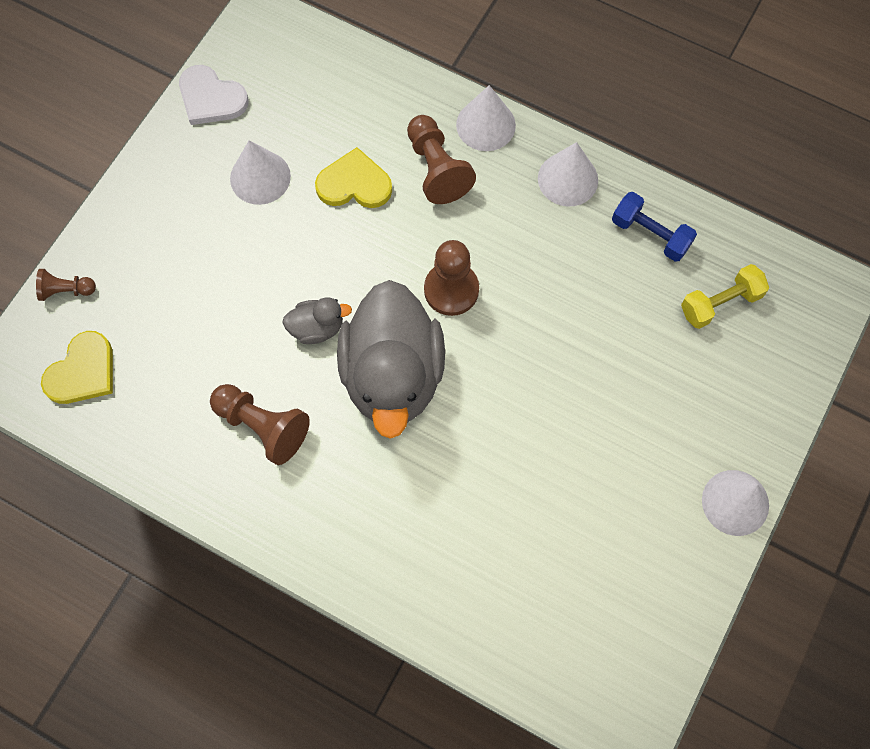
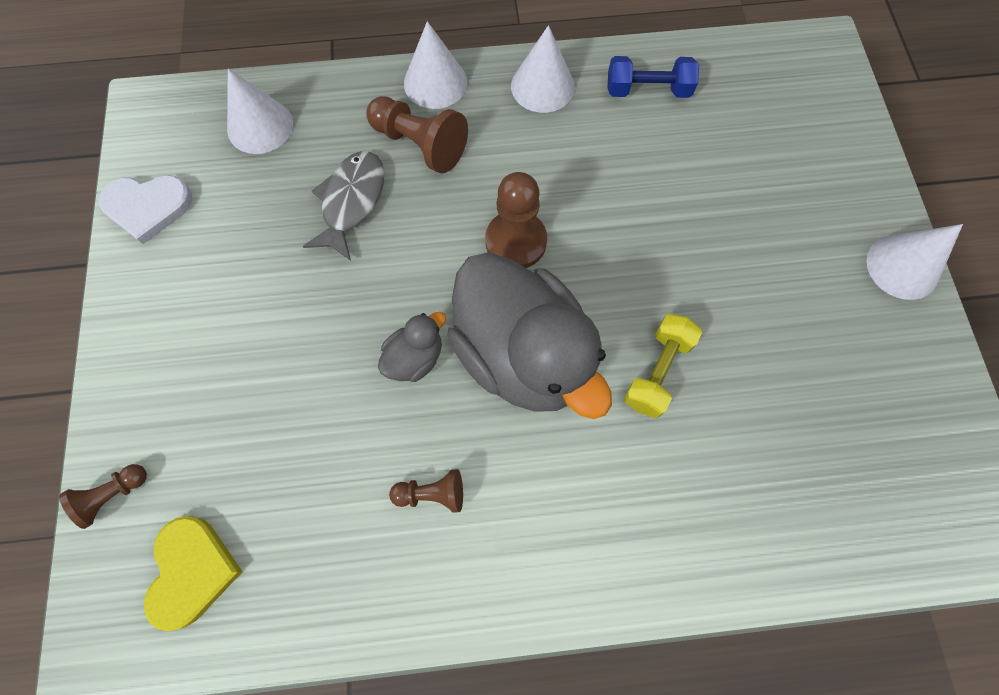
camera: 35 degrees left, 0 degrees up
(260, 177) = (252, 251): white cone -> white cone (260, 126)
(263, 426) = (432, 494): brown pawn -> brown pawn, size x0.58
(354, 184) = (351, 202): yellow heart -> grey fish
(720, 303) = (749, 111): yellow dumbbell -> yellow dumbbell (657, 371)

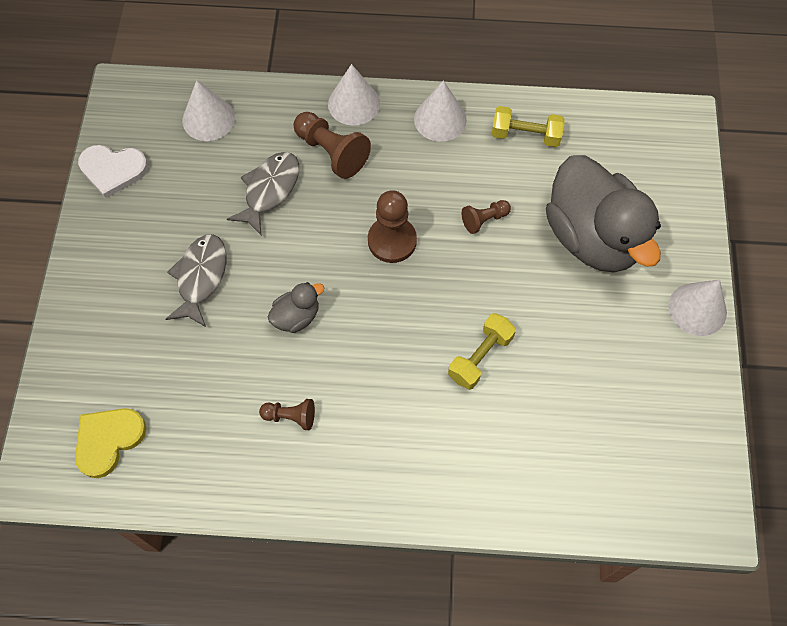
camera: 10 degrees right, 5 degrees down
(113, 495) = (59, 378): brown pawn -> brown pawn (484, 220)
(192, 571) = (108, 440): yellow heart -> yellow heart turned 150 degrees counterclockwise
(282, 327) = (201, 277): none -> grey fish
(522, 355) = (379, 328): grey duck -> grey duck (593, 237)
(647, 90) = (525, 135): blue dumbbell -> yellow dumbbell

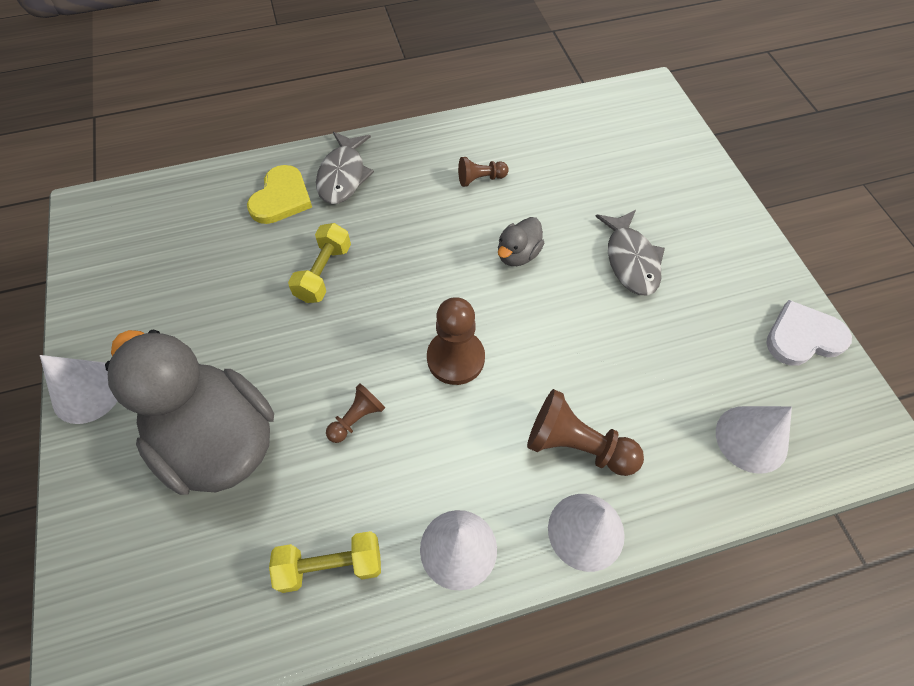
camera: 160 degrees right, 5 degrees down
(108, 440) = (616, 125): yellow heart -> yellow heart (281, 198)
(269, 190) = (620, 371): grey fish -> grey fish (343, 176)

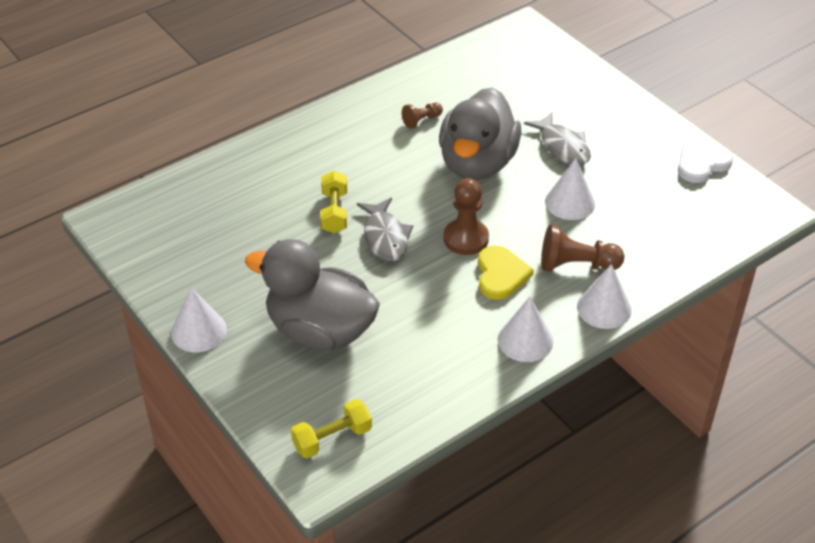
camera: 20 degrees left, 15 degrees down
(281, 198) = (267, 171): yellow heart -> yellow heart (501, 275)
(330, 565) = (444, 373): yellow dumbbell -> yellow dumbbell (332, 438)
(343, 176) = (309, 144): grey fish -> grey fish (385, 237)
(357, 418) = (414, 291): brown pawn -> none
(518, 254) = (477, 163): grey duck -> grey duck, size x2.34
(751, 438) = (689, 230): white cone -> white cone (570, 202)

